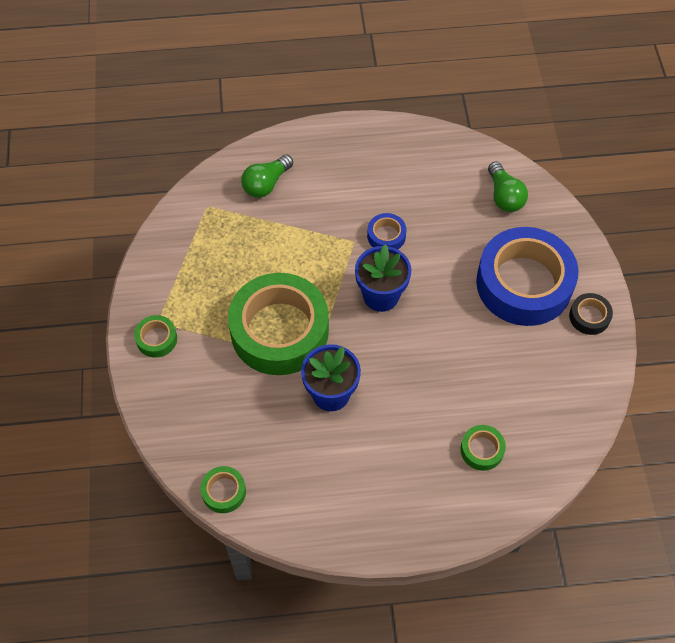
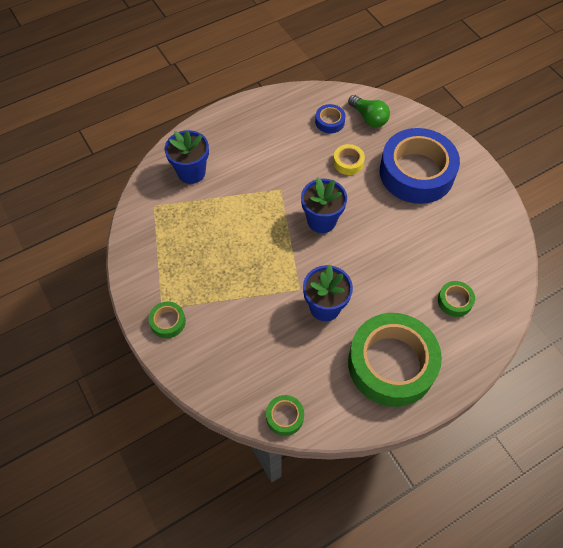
camera: 25 degrees left, 0 degrees up
(266, 184) = (191, 172): green light bulb -> blue flower pot
(279, 331) = (261, 276): green tape -> green tape (391, 364)
(386, 236) = (301, 176): blue tape -> blue tape (329, 122)
(449, 240) = (348, 162): none -> yellow tape
(589, 317) = (473, 178): black tape -> none

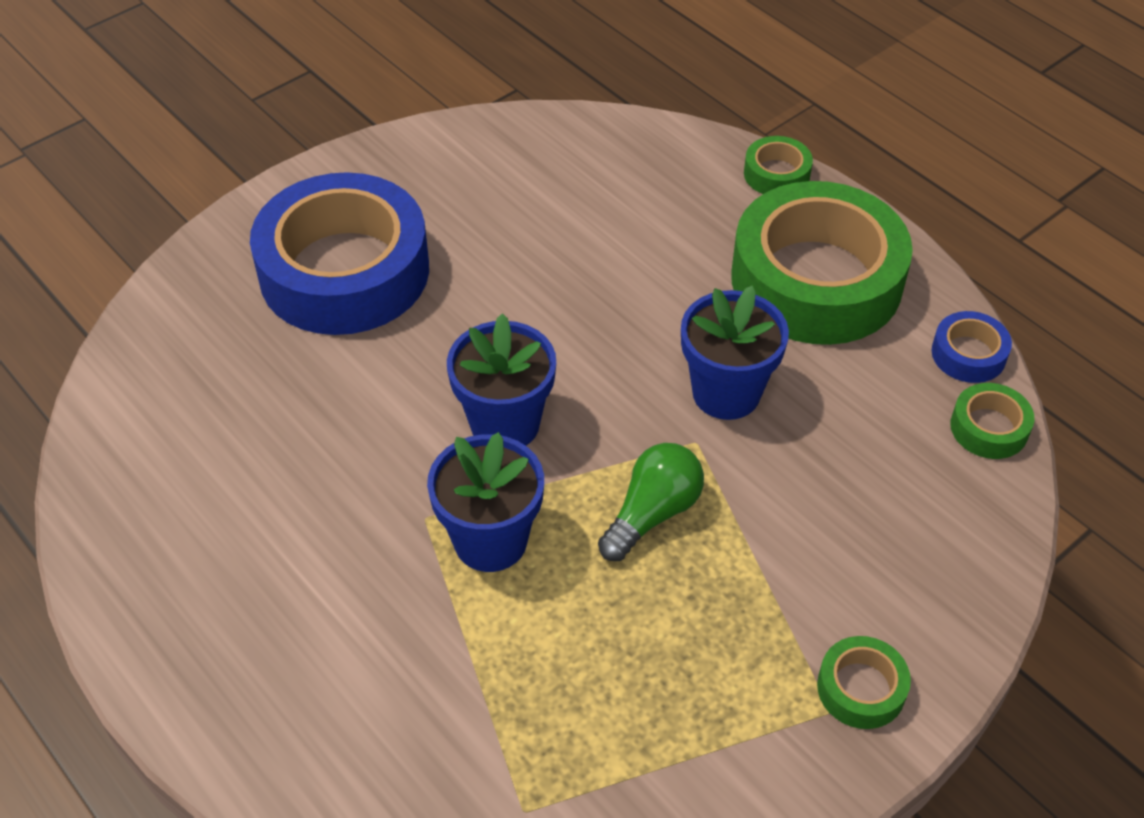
camera: 100 degrees left, 10 degrees down
(191, 172) = (394, 737): blue flower pot -> blue flower pot (490, 540)
(329, 122) = (194, 443): blue tape -> blue tape (968, 354)
(348, 162) = (325, 392): yellow tape -> none
(369, 118) = (179, 366): green light bulb -> green light bulb (652, 513)
(454, 301) = (653, 201): green tape -> green tape (776, 174)

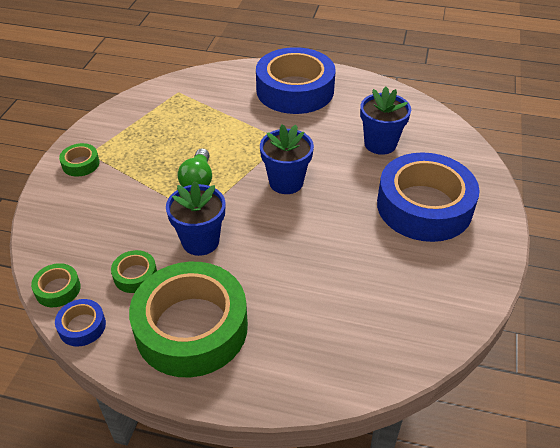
camera: 145 degrees right, 5 degrees down
(268, 646) = (295, 90): none -> blue tape
(490, 540) = (252, 145): blue flower pot -> blue flower pot (380, 144)
(776, 174) = (263, 395): green tape -> green tape (135, 275)

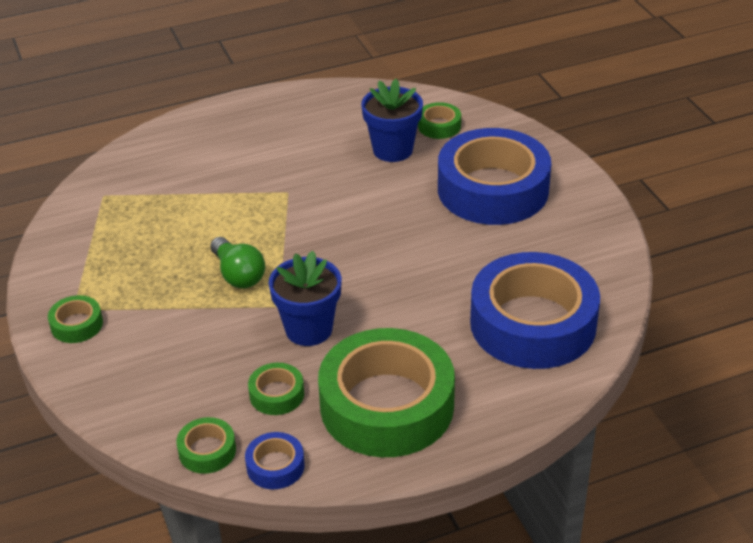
camera: 35 degrees left, 5 degrees down
(286, 182) = (336, 231): blue flower pot -> none
(295, 90) = (243, 134): blue tape -> blue tape (533, 323)
(429, 142) = (439, 126): none -> green tape

